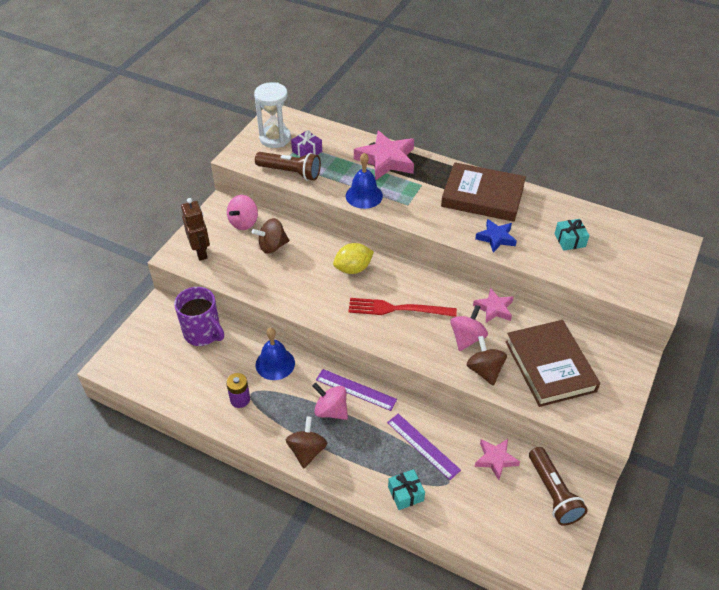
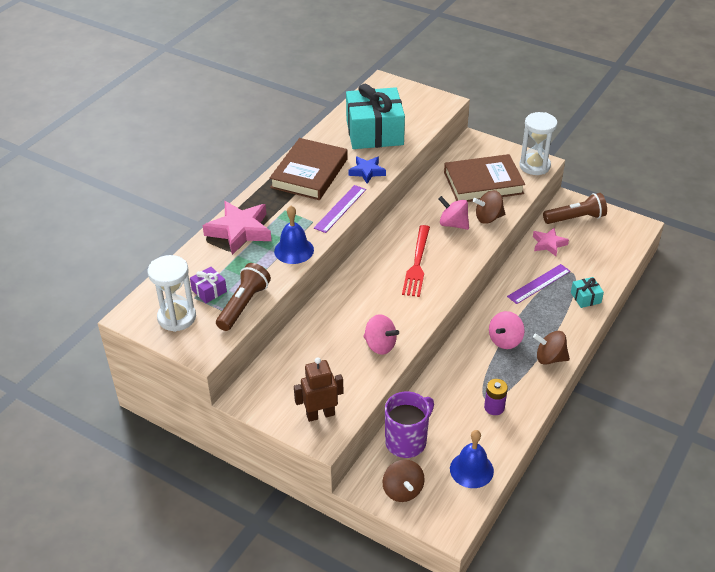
camera: 85 degrees left, 5 degrees down
(244, 222) = (277, 377): pink spinning top -> pink spinning top (380, 345)
(272, 246) = (320, 352): brown spinning top -> brown spinning top (402, 490)
(275, 364) = (449, 380): blue bell -> blue bell (471, 469)
(353, 268) = (361, 290): yellow lemon -> none
(356, 389) = (481, 322): purple ruler -> purple ruler (340, 208)
(494, 308) = (420, 205): pink star -> none
(570, 240) = (374, 132): turquoise gift -> turquoise gift, size x2.39
(601, 421) = (534, 166): none -> white hourglass

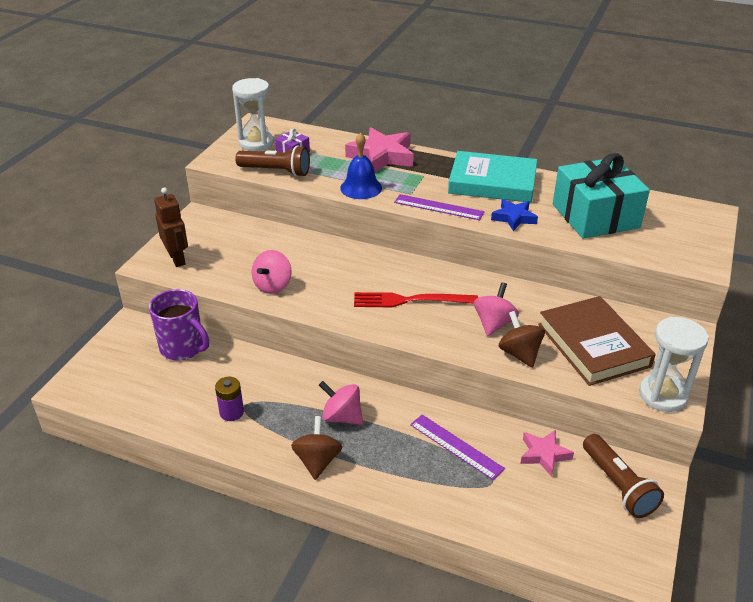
camera: 80 degrees right, 5 degrees down
(309, 173) = (492, 182): brown book -> turquoise book
(402, 490) = (120, 351): brown spinning top -> none
(471, 469) = (142, 399): blue bell -> none
(585, 298) = (442, 498): turquoise gift -> none

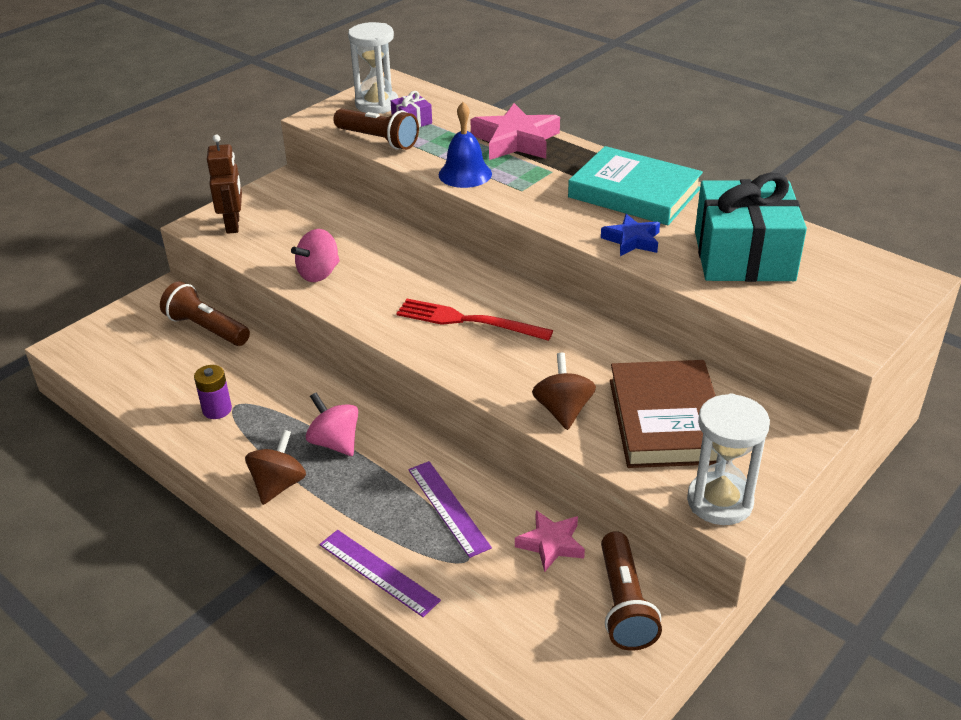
camera: 20 degrees right, 0 degrees up
(183, 348) = (206, 328): purple mug -> brown flashlight
(439, 207) = (545, 212): purple ruler -> purple ruler (378, 572)
(494, 324) = (554, 368): pink spinning top -> none

